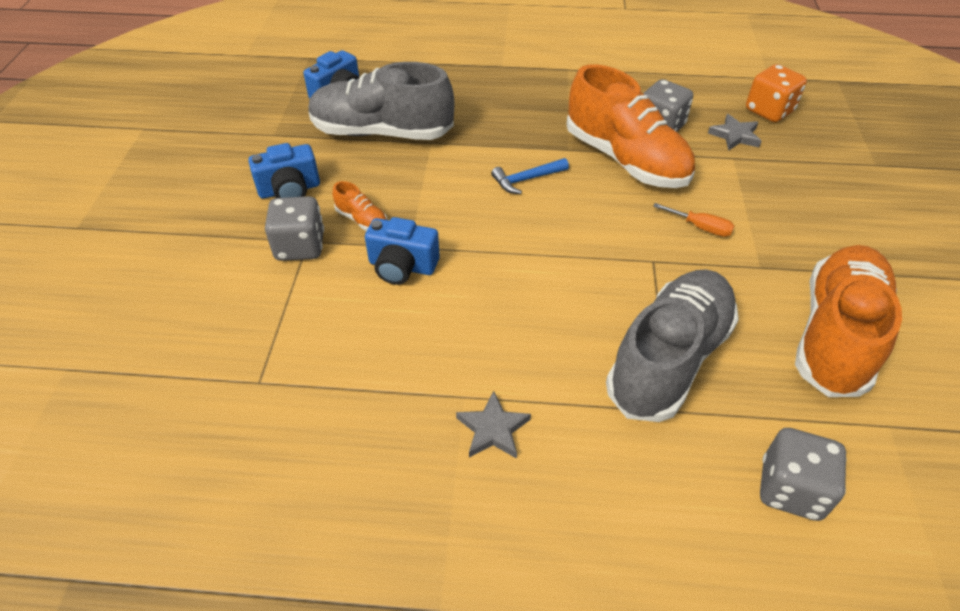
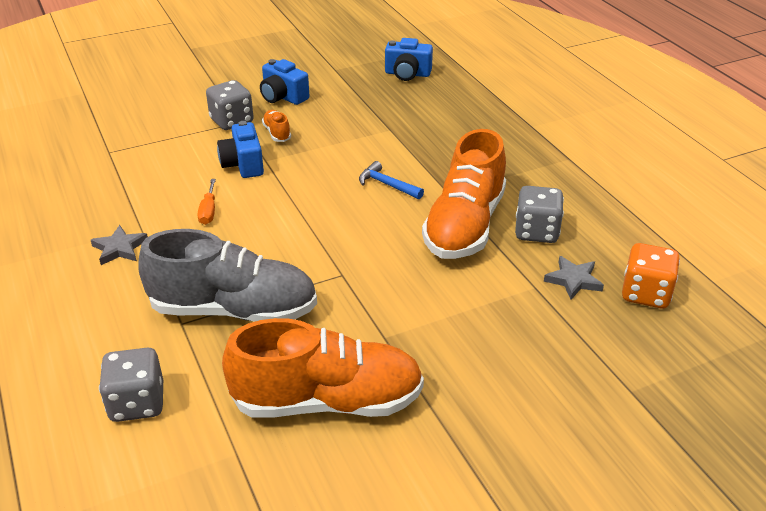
camera: 60 degrees right, 10 degrees down
(362, 220) = (277, 133): orange shoe -> orange shoe turned 150 degrees clockwise
(382, 132) = (380, 106): grey shoe -> none
(700, 227) = (408, 290): orange screwdriver -> orange screwdriver (208, 211)

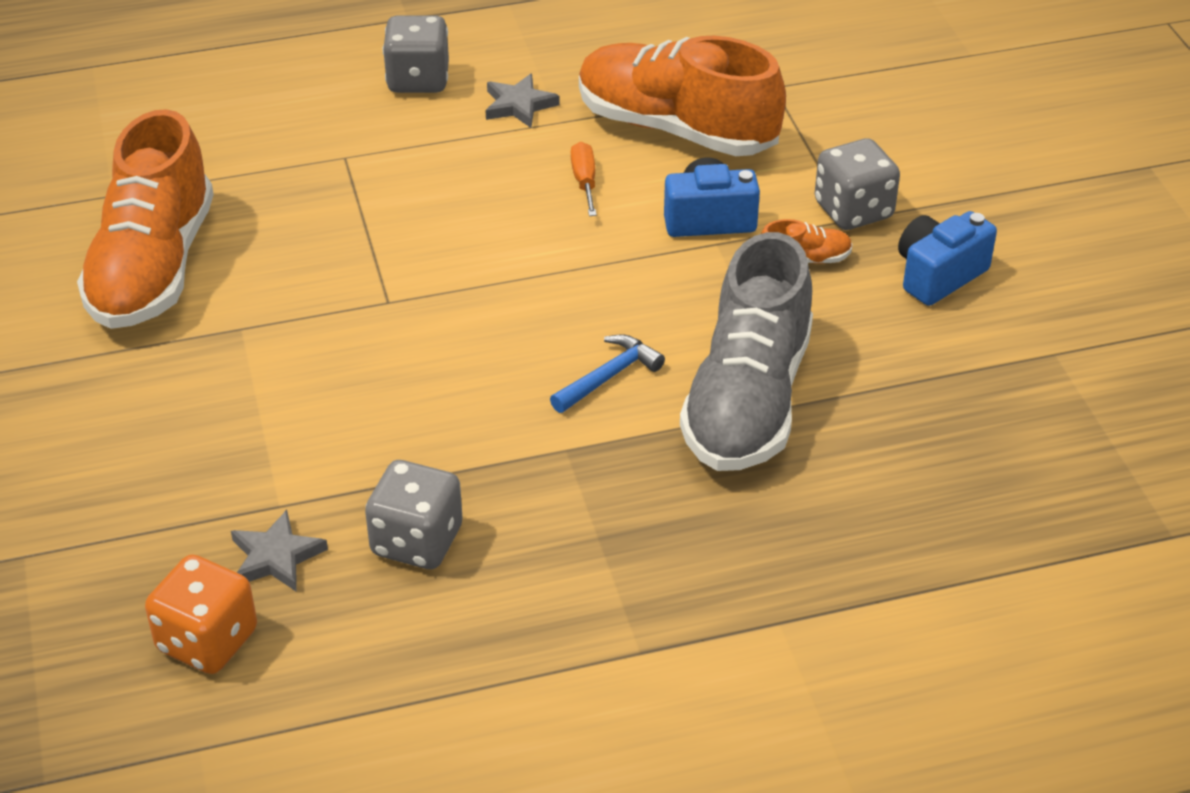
camera: 100 degrees right, 5 degrees up
(137, 403) = (223, 126): grey dice -> grey dice (418, 80)
(208, 211) = (584, 181): orange screwdriver -> orange screwdriver turned 75 degrees clockwise
(234, 310) = (352, 199): grey shoe -> grey shoe (747, 400)
(407, 74) = (1030, 461): blue camera -> none
(464, 225) = (463, 453): orange shoe -> orange shoe (676, 129)

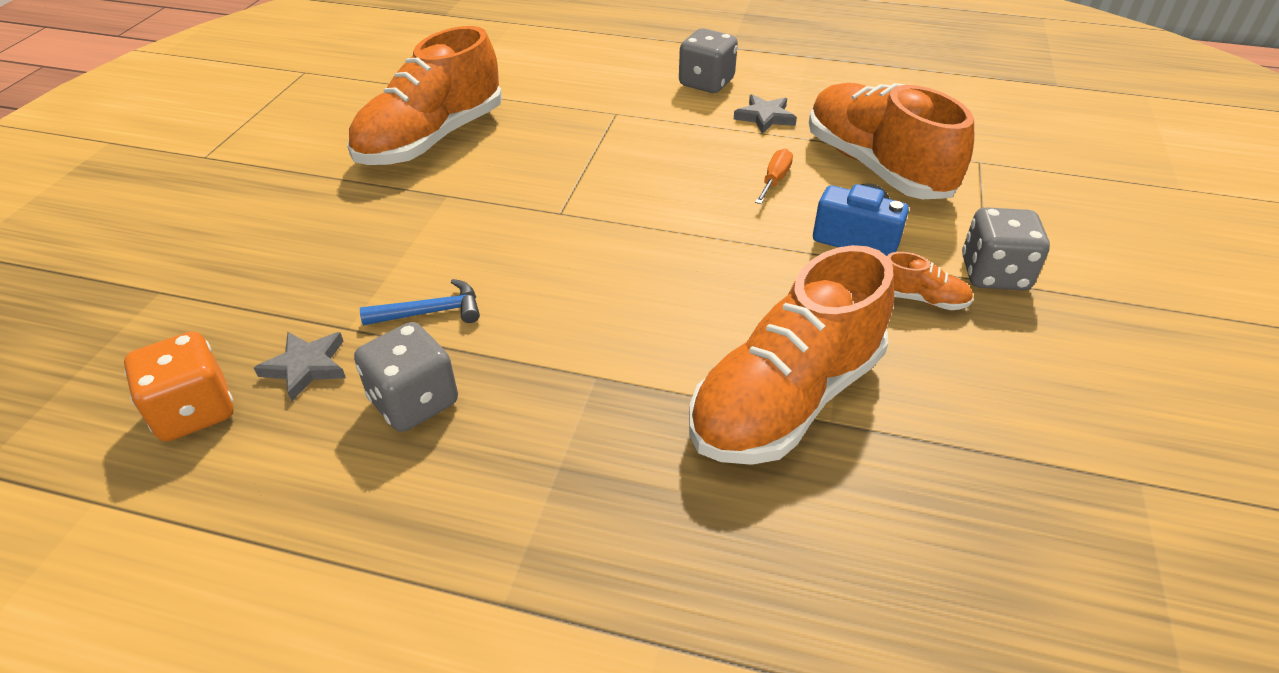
camera: 30 degrees right, 0 degrees up
(609, 377) = (679, 330): blue hammer -> blue hammer (430, 312)
(747, 400) = (786, 399): grey shoe -> orange shoe
(938, 275) = (1048, 357): blue camera -> none

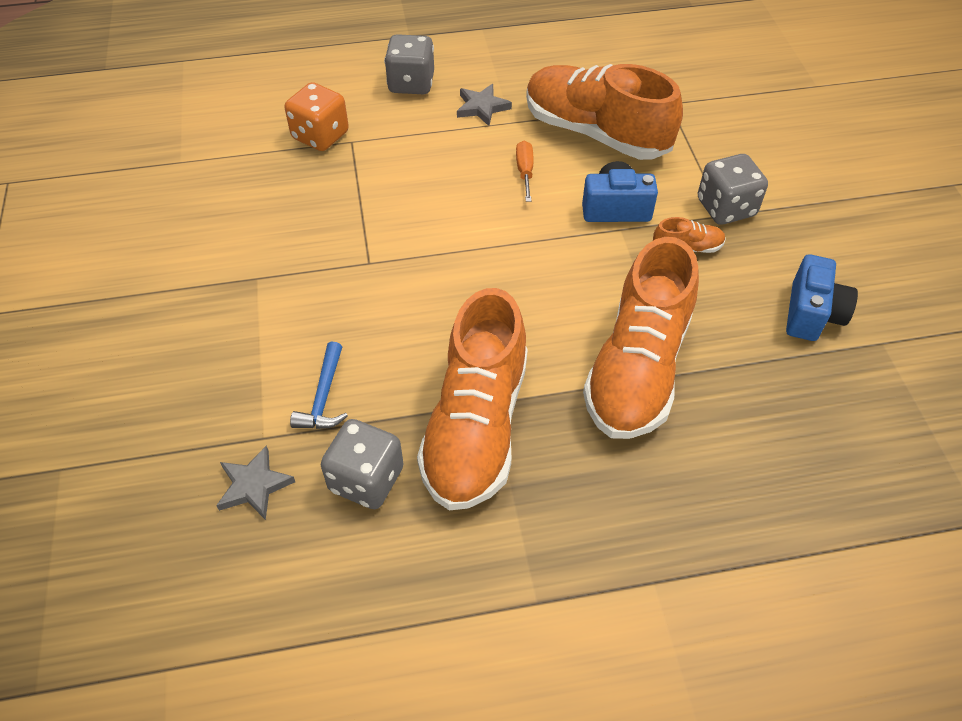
camera: 25 degrees left, 10 degrees up
(194, 411) = (188, 561): orange dice -> orange dice (320, 136)
(430, 312) = (323, 397): blue hammer -> blue hammer turned 135 degrees clockwise
(432, 139) = (199, 223): orange shoe -> orange shoe (476, 426)
(1052, 416) = (812, 314): none -> blue camera

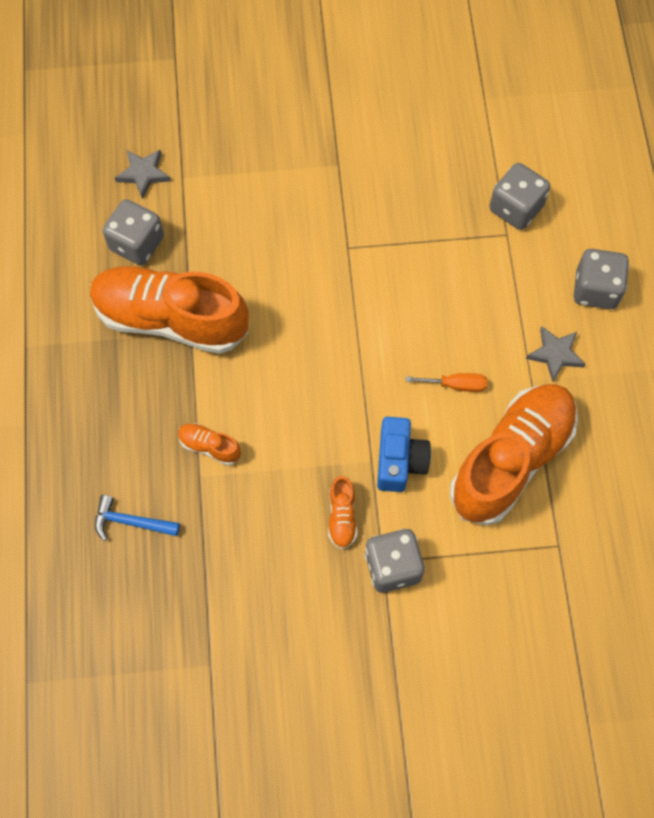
camera: 95 degrees right, 15 degrees up
(320, 136) = (516, 208): orange dice -> grey dice
(323, 397) = (212, 215): blue hammer -> blue hammer (131, 522)
(637, 368) = (209, 447): orange shoe -> orange shoe, size x0.40
(812, 314) = (250, 611): blue camera -> none

